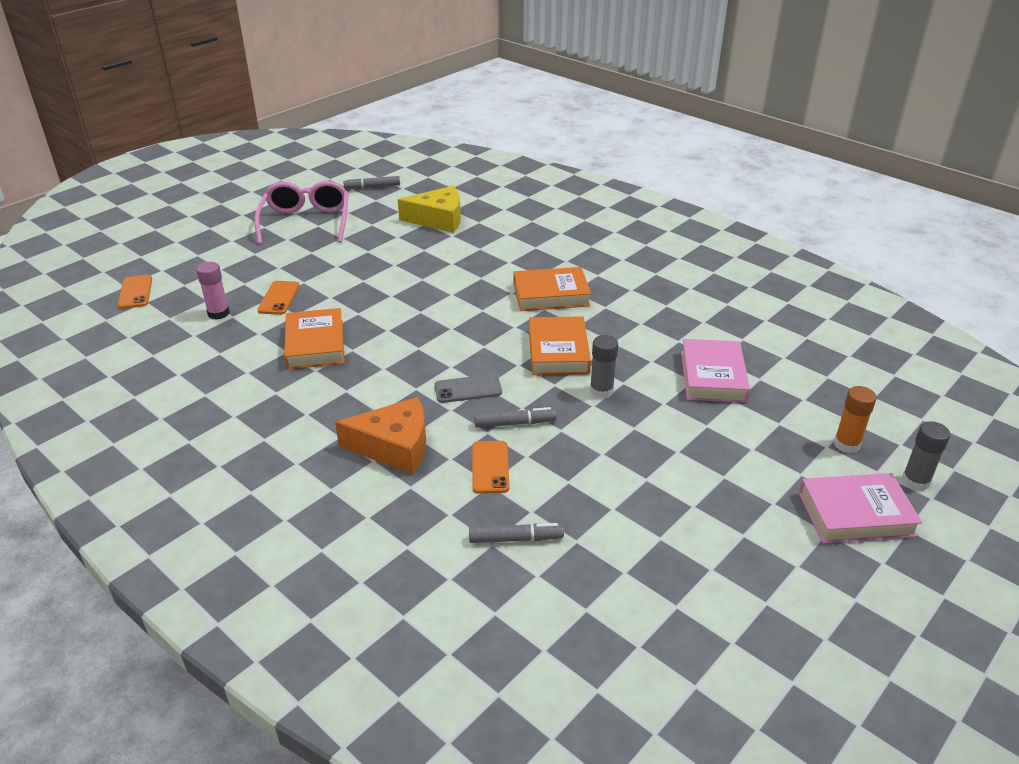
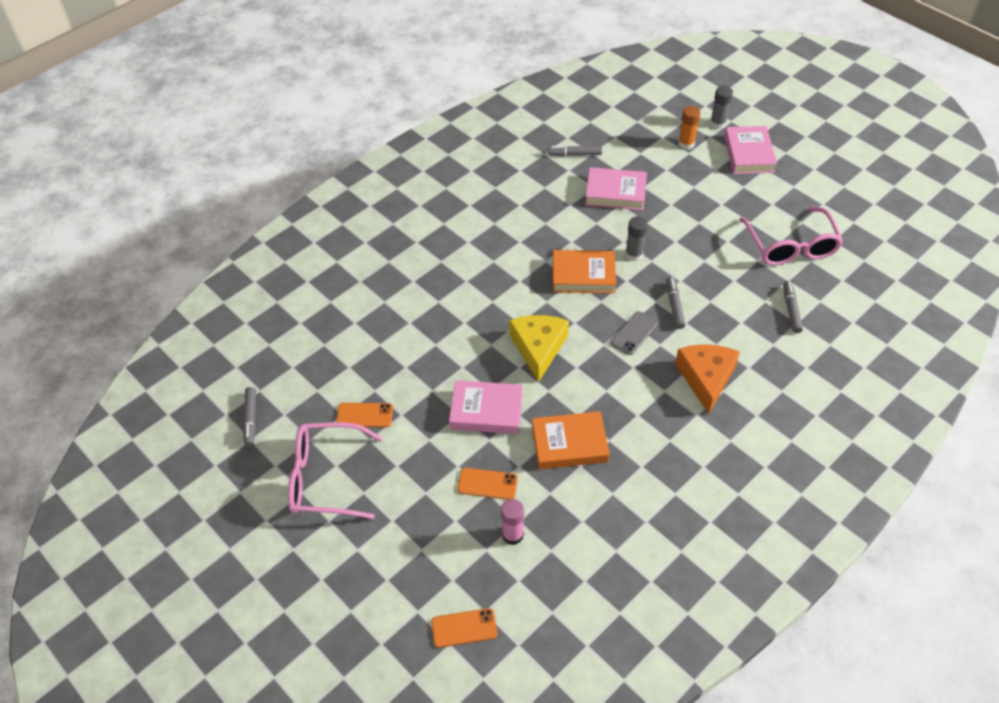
camera: 85 degrees left, 15 degrees up
(365, 294) = (486, 411): none -> pink book
(438, 219) = (343, 356): yellow cheese -> yellow cheese (538, 348)
(468, 389) = (634, 333): grey phone -> grey phone turned 45 degrees clockwise
(490, 467) = (724, 321): orange phone -> orange phone (364, 415)
(551, 295) = (498, 275): orange book -> none
(651, 550) = (790, 246): none -> pink glasses
(774, 343) = (574, 154): none -> grey marker

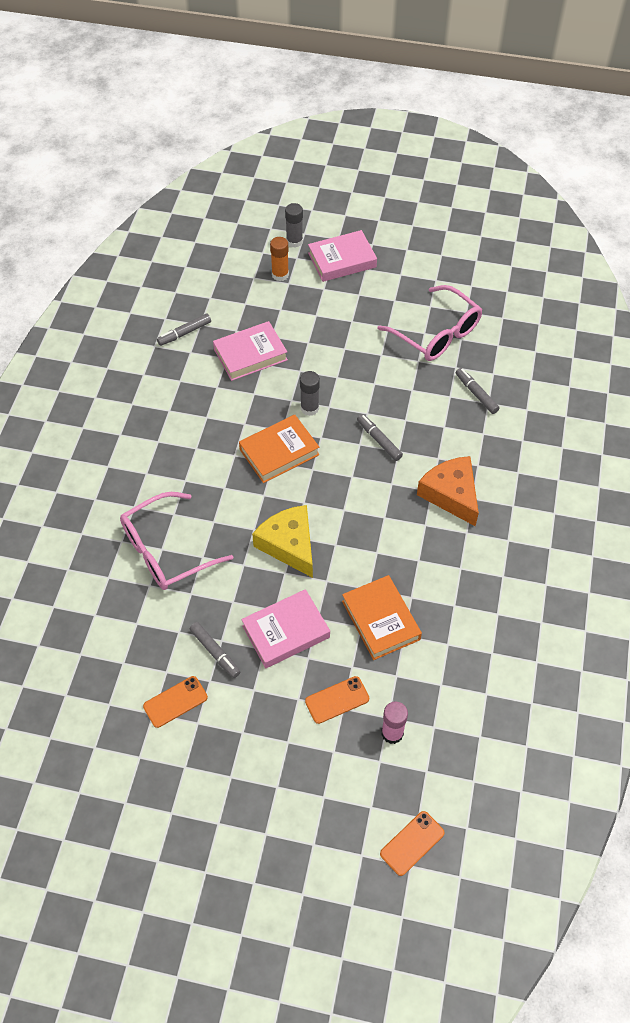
camera: 35 degrees left, 5 degrees up
(251, 419) = (64, 772): grey marker -> grey marker (215, 652)
(326, 478) = (184, 784): pink glasses -> pink glasses (167, 550)
(569, 444) = (380, 620): orange book -> orange book turned 75 degrees counterclockwise
(634, 333) = (362, 485): grey phone -> none
(748, 154) = (342, 260): pink book -> pink book turned 75 degrees counterclockwise

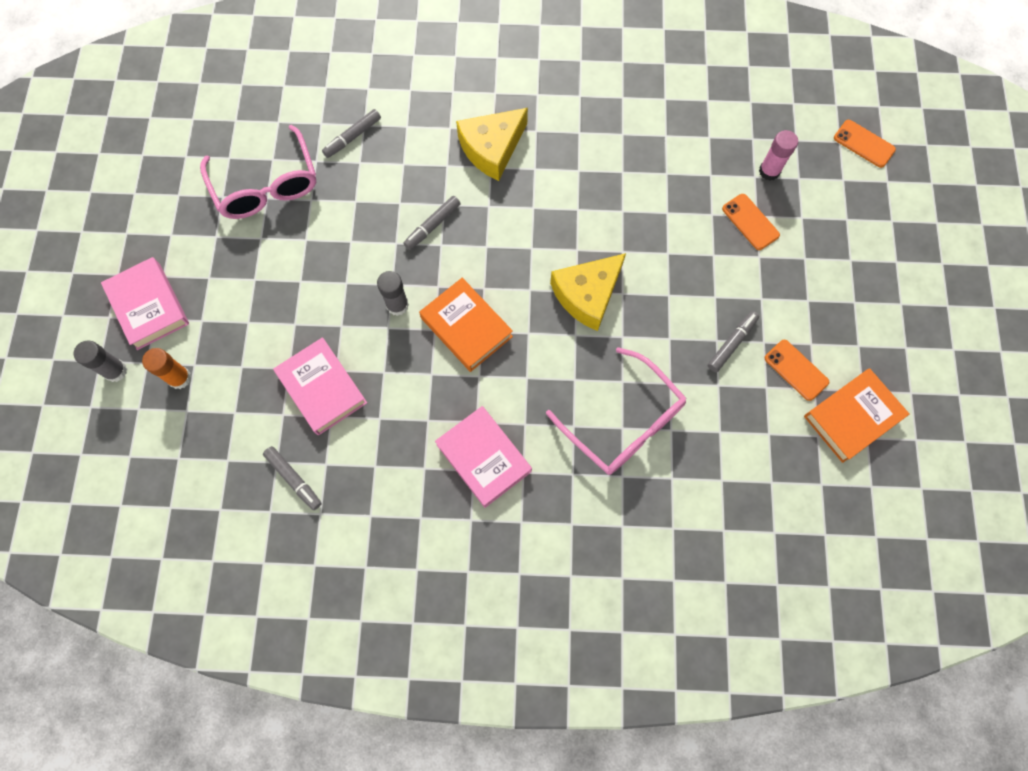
camera: 100 degrees left, 15 degrees up
(286, 631) = (690, 280): pink book -> pink book (483, 458)
(380, 620) = (655, 195): orange book -> orange book (852, 417)
(436, 333) = (266, 185): pink glasses -> pink glasses turned 120 degrees clockwise
(451, 494) = (492, 148): orange cheese -> yellow cheese

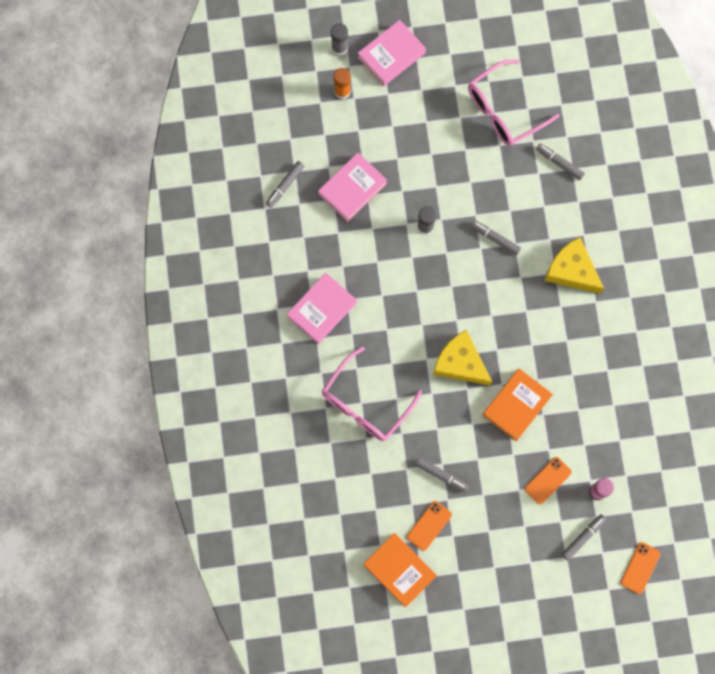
camera: 80 degrees right, 5 degrees up
(466, 327) = (417, 279): orange book -> orange book (516, 405)
(823, 197) = (583, 537): none -> grey marker

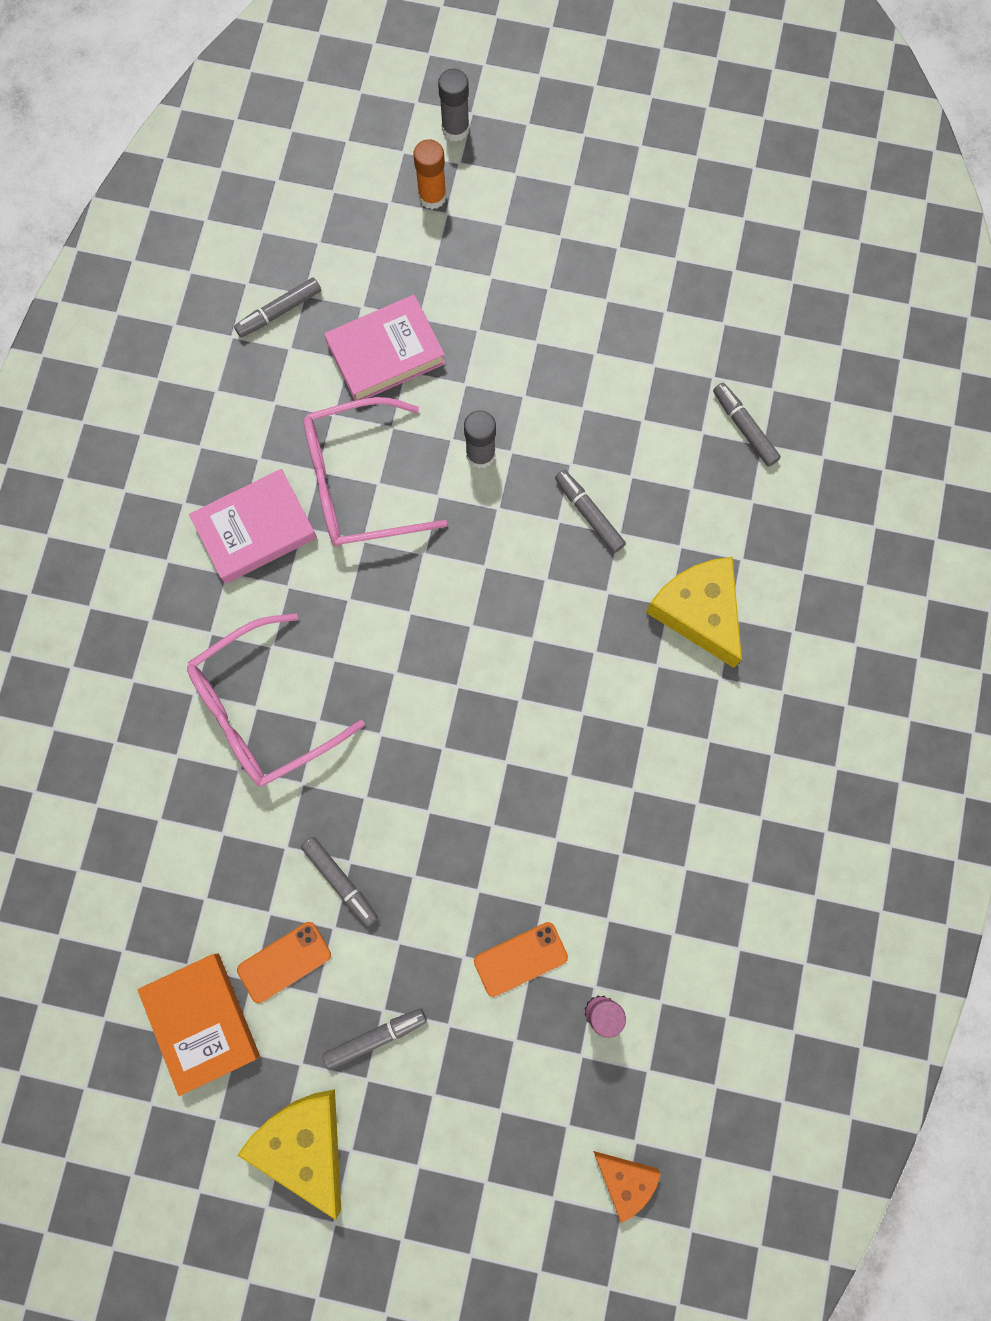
camera: 20 degrees right, 0 degrees up
(391, 55) = (533, 167): pink book -> none
(460, 363) = (449, 700): yellow cheese -> yellow cheese (304, 1143)
(504, 110) = (684, 312): pink glasses -> pink glasses (359, 483)
(516, 405) = (516, 807): orange book -> none
(583, 537) = (543, 1085): grey marker -> grey marker (375, 1037)
(640, 568) = (625, 1180): orange phone -> orange cheese

